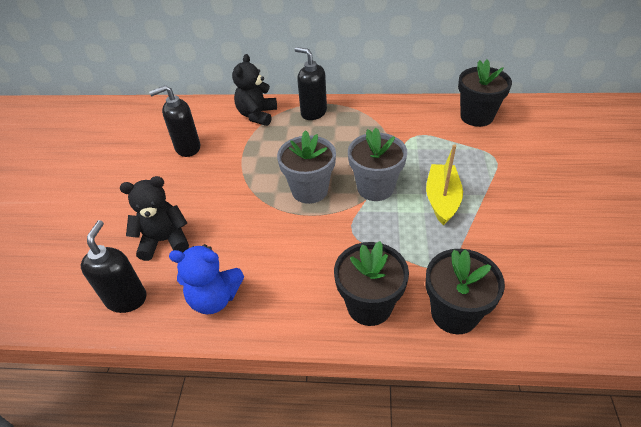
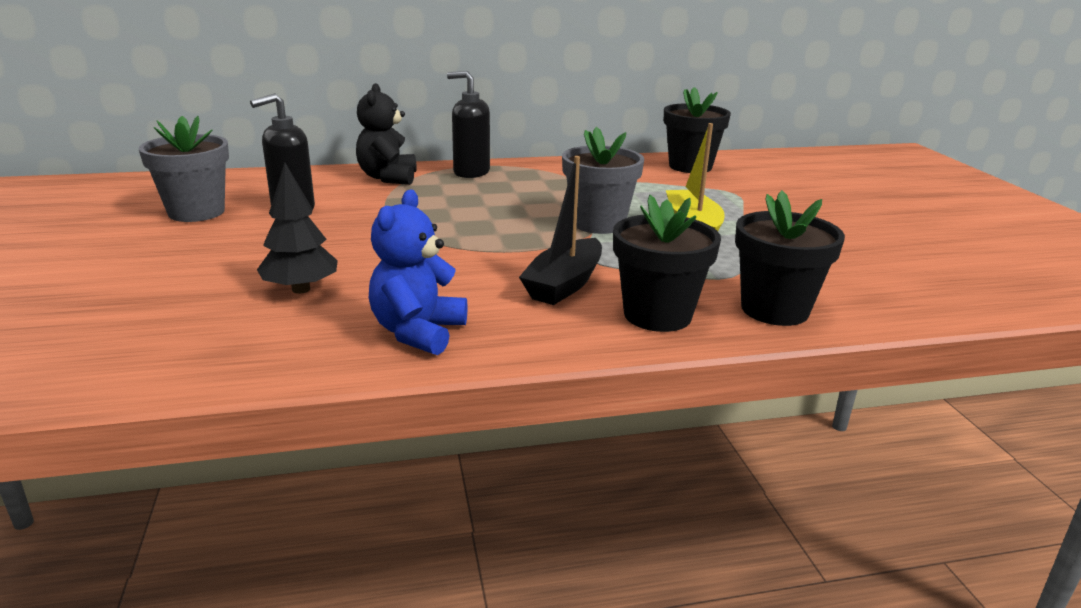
camera: 20 degrees left, 20 degrees down
(126, 299) = (263, 348): black soap dispenser -> none
(164, 240) = (301, 289): black teddy bear -> black tree
(214, 298) = (418, 332): blue teddy bear -> blue teddy bear turned 120 degrees clockwise
(309, 190) = (507, 231): grey flower pot -> grey flower pot (196, 212)
(322, 259) = (564, 284): none -> black boat

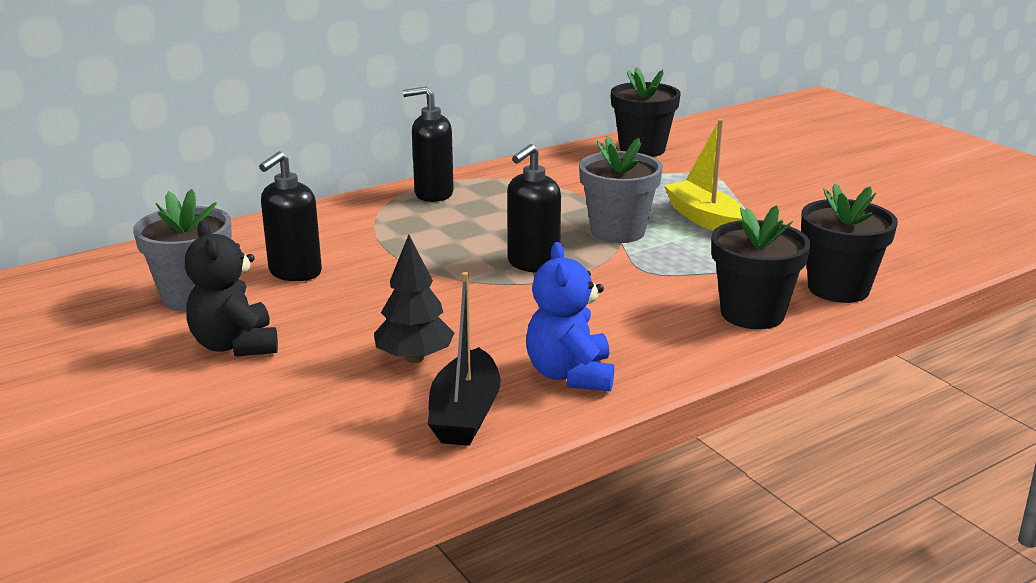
camera: 20 degrees left, 0 degrees up
(388, 178) = (353, 216): black teddy bear -> black teddy bear (235, 345)
(492, 235) = (533, 264): none -> black soap dispenser
(564, 284) = (648, 301): black boat -> black boat (465, 414)

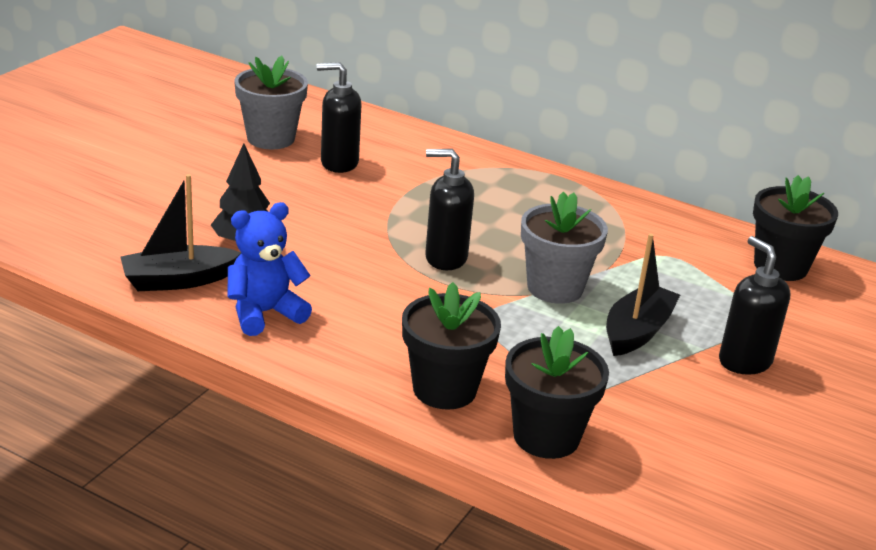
camera: 60 degrees right, 5 degrees up
(235, 345) = (215, 172): black teddy bear -> none
(433, 194) = (540, 182): black soap dispenser -> black soap dispenser (744, 361)
(704, 218) = (637, 331): yellow boat -> black boat

